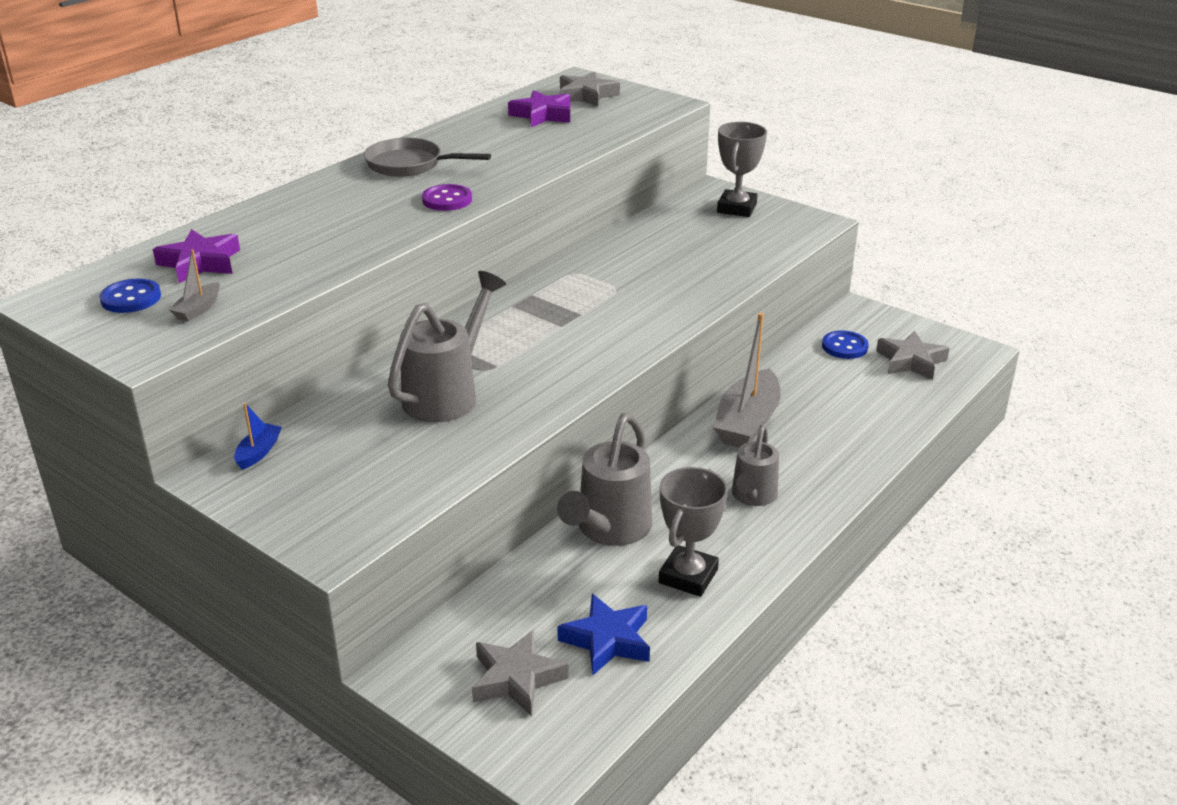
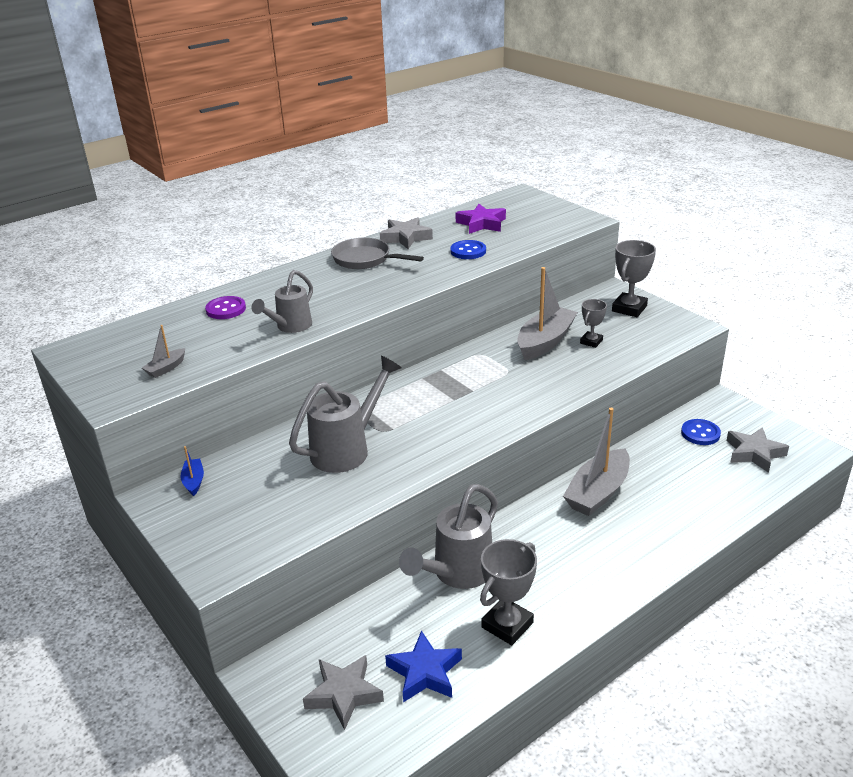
camera: 15 degrees right, 0 degrees up
(131, 298) = (125, 354): blue button -> blue button (468, 251)
(200, 263) = (183, 329): purple star -> none
(258, 452) = (194, 481): blue boat -> blue boat turned 45 degrees counterclockwise
(447, 200) = (381, 291): purple button -> purple button (226, 309)
(586, 95) = (522, 209): grey star -> grey star (405, 237)
(649, 252) = (545, 342): none -> grey boat
(704, 248) = (591, 342): none -> grey trophy
(752, 497) = (582, 560): grey watering can -> grey watering can (290, 327)

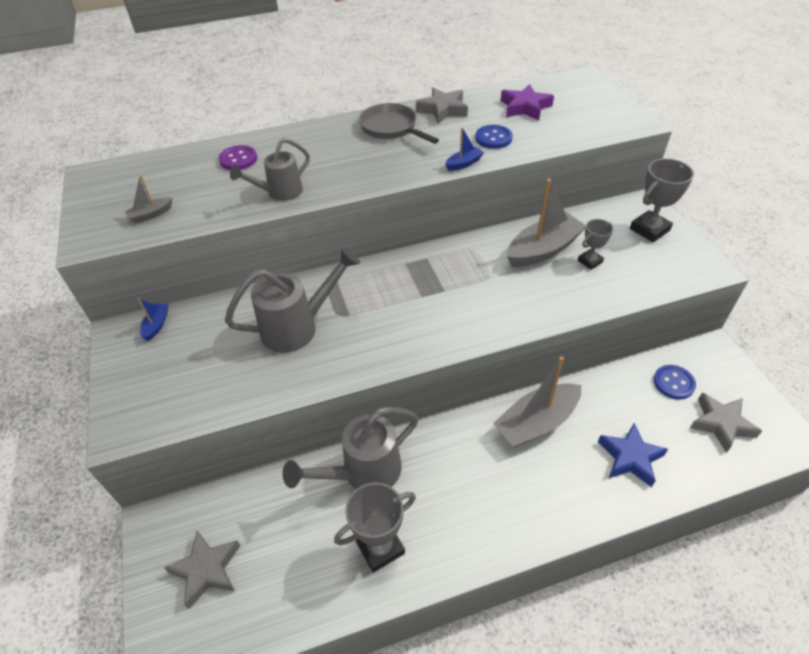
camera: 20 degrees right, 15 degrees up
(425, 672) = (283, 573): blue star -> blue star (630, 458)
(453, 274) = (464, 163): none -> blue boat

